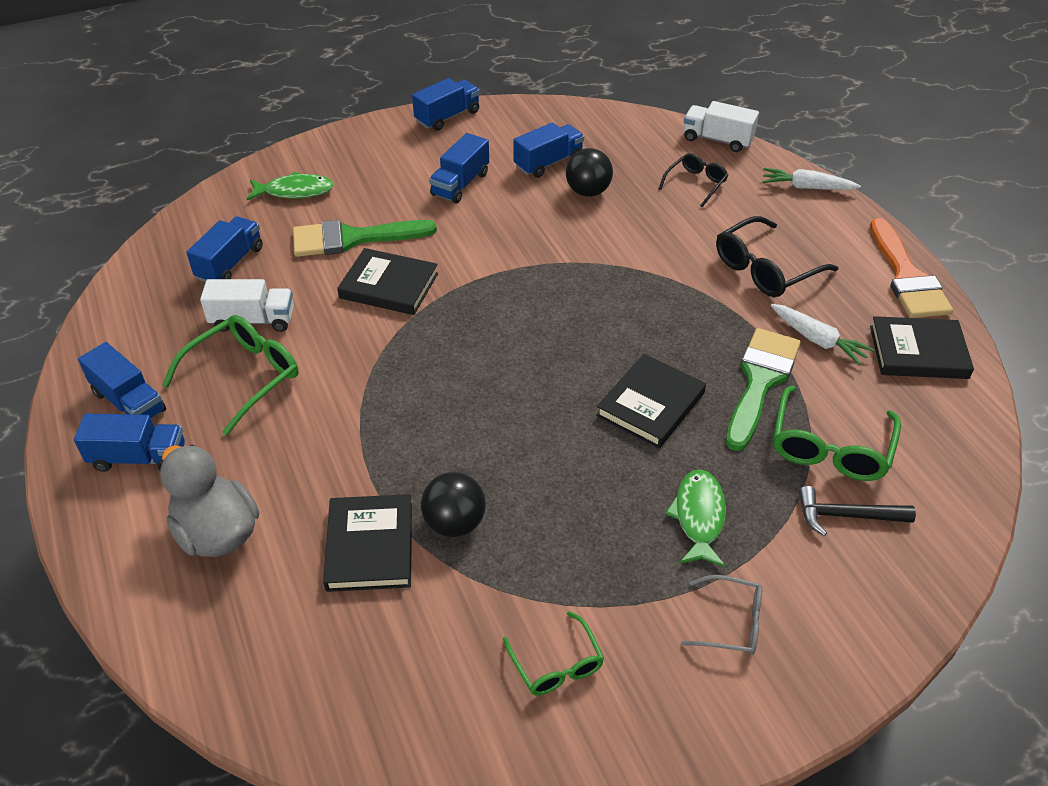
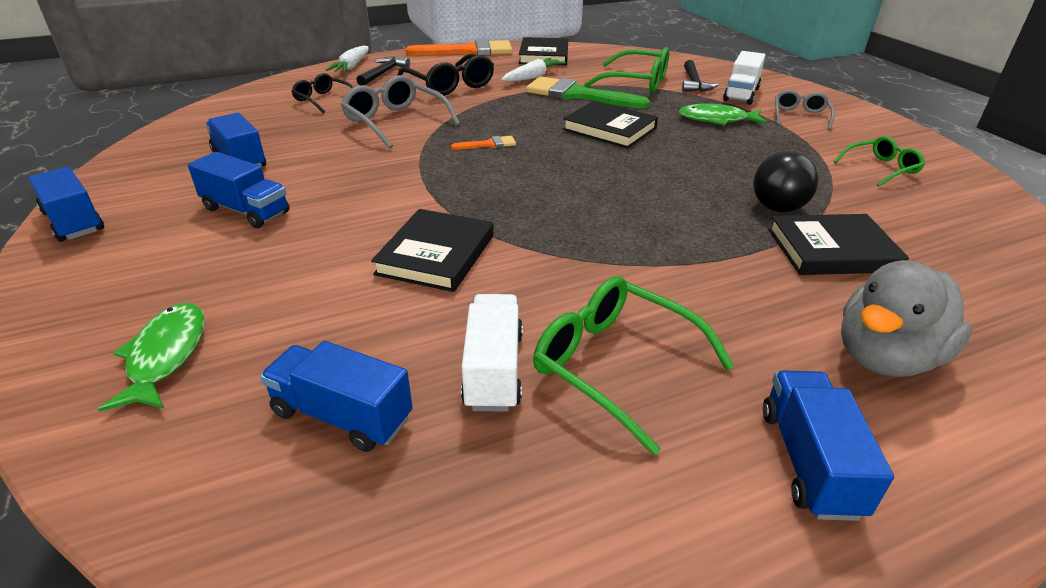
camera: 90 degrees left, 10 degrees down
(129, 402) = (698, 500): blue truck -> none
(353, 238) = (325, 288): green brush -> none
(588, 192) = (307, 142): black ball -> none
(595, 306) = (488, 144): none -> orange brush
(645, 238) = (395, 122): none -> grey glasses
(717, 140) = (260, 89): white truck -> white truck (741, 94)
(790, 214) = (383, 73): none -> black hammer

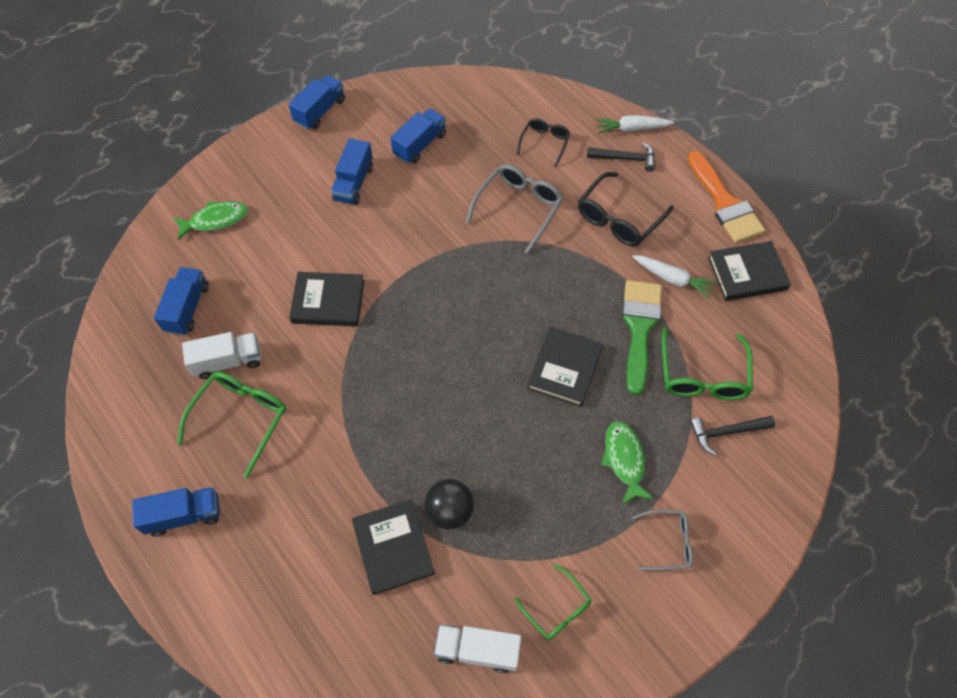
camera: 75 degrees right, 25 degrees up
(488, 144) = (498, 285): orange brush -> none
(741, 94) = (711, 483): white truck -> white truck (477, 650)
(885, 357) = (272, 566): grey duck -> none

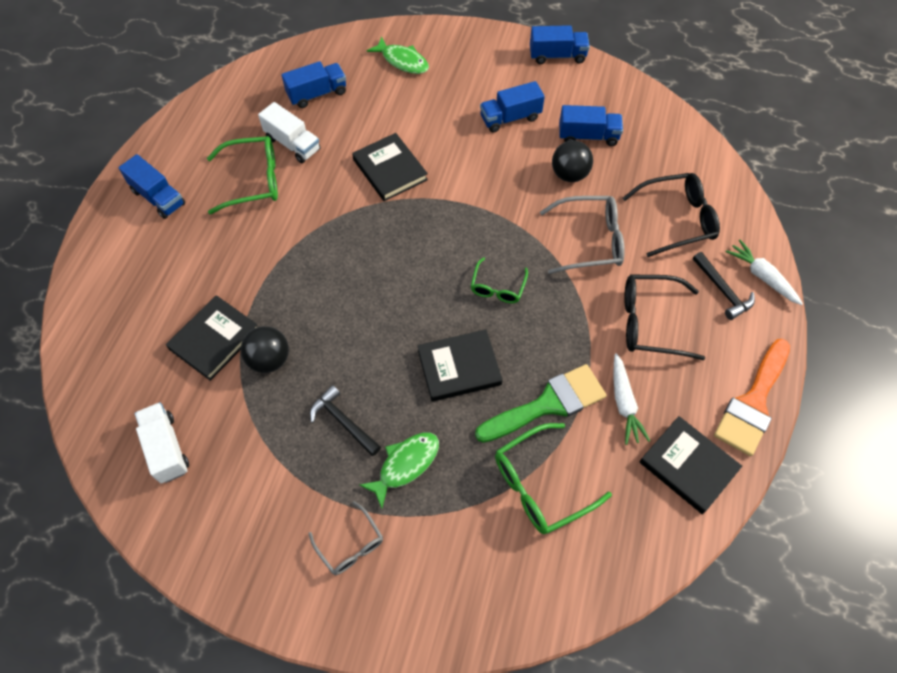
camera: 55 degrees right, 0 degrees up
(446, 181) = (569, 174): none -> black ball
(544, 143) = (677, 219): black glasses -> black glasses, size x1.64
(557, 609) = (235, 488): green glasses -> green glasses (497, 287)
(726, 432) = (496, 538): black hammer -> black hammer (343, 422)

